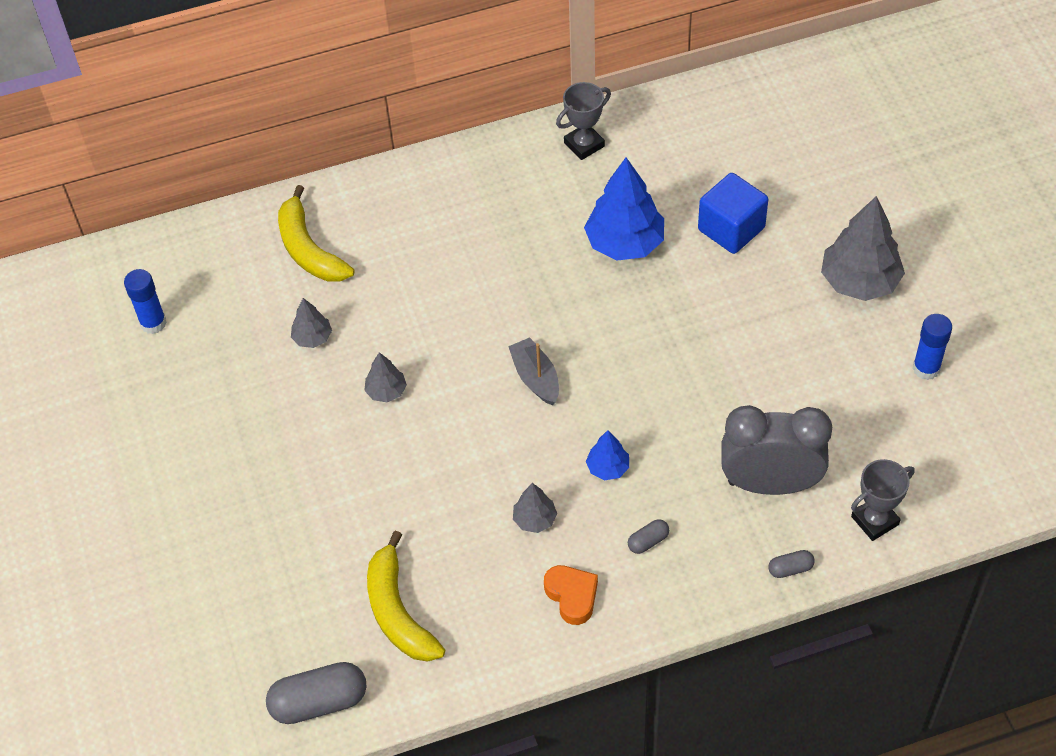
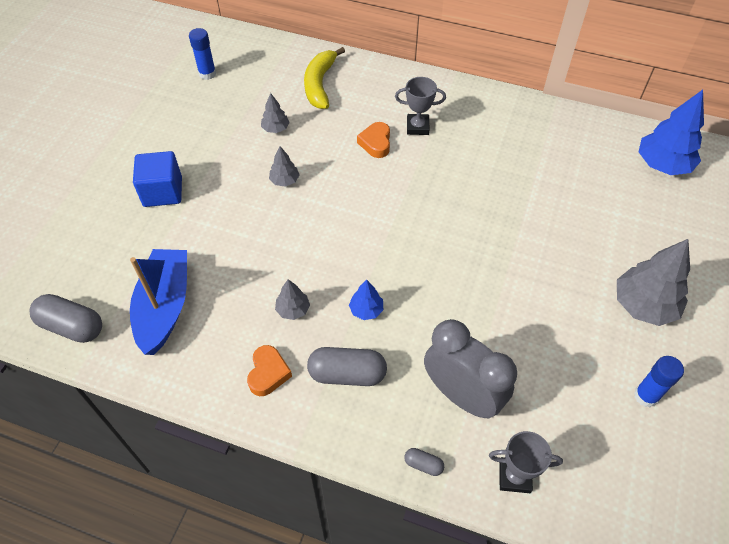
camera: 35 degrees right, 0 degrees up
(398, 612) = (165, 307): yellow banana -> blue boat
(445, 281) = (376, 143): none -> orange heart
(536, 378) = (374, 228): grey boat -> none
(584, 144) = (528, 118): grey trophy -> grey trophy (417, 127)
(625, 243) = (502, 186): blue tree -> blue tree (662, 165)
(648, 541) = (347, 374): grey capsule -> grey capsule, size x2.07
(731, 229) = (580, 218): blue cube -> blue cube (163, 192)

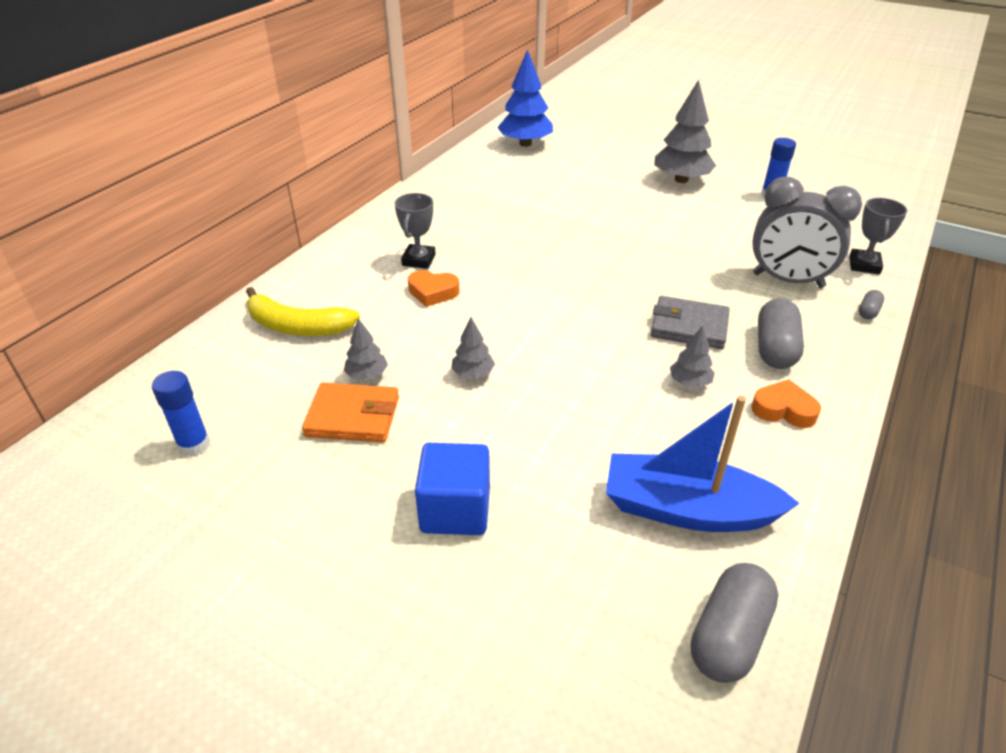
camera: 80 degrees left, 15 degrees down
(236, 131) = (353, 416): none -> orange wallet
(366, 310) = (689, 327): blue tree -> grey wallet
(461, 395) = (788, 280): grey clock -> grey clock turned 120 degrees counterclockwise

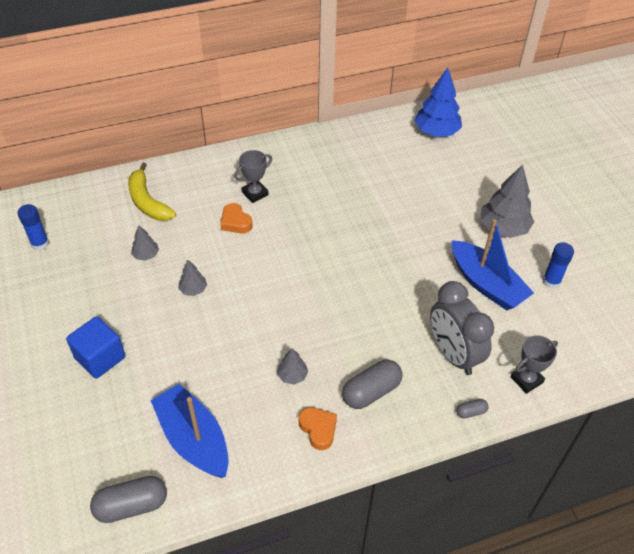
camera: 40 degrees right, 10 degrees up
(353, 416) = (114, 275): orange wallet -> none
(689, 327) = (343, 342): grey wallet -> none
(730, 221) = (486, 284): none -> blue boat

